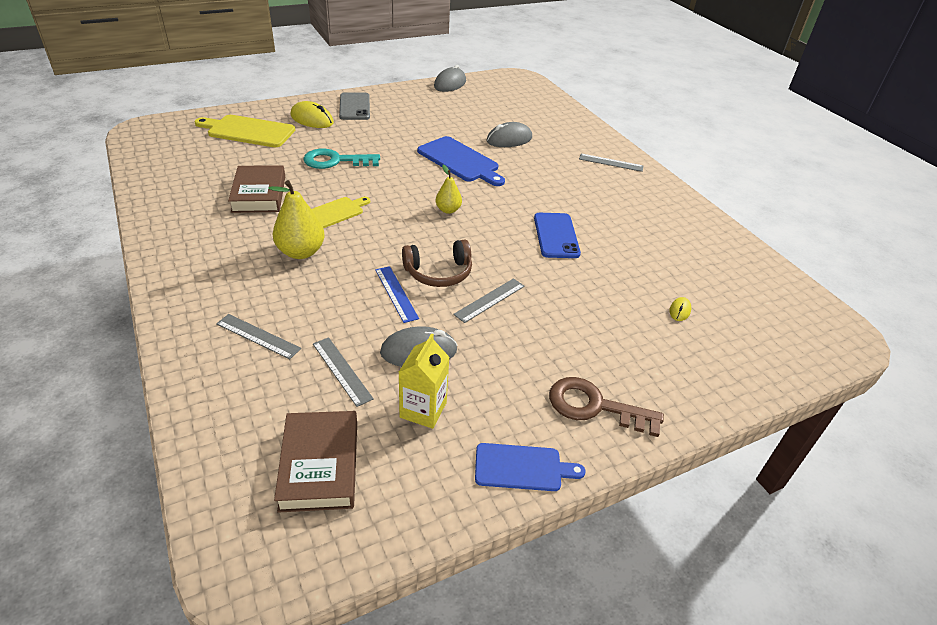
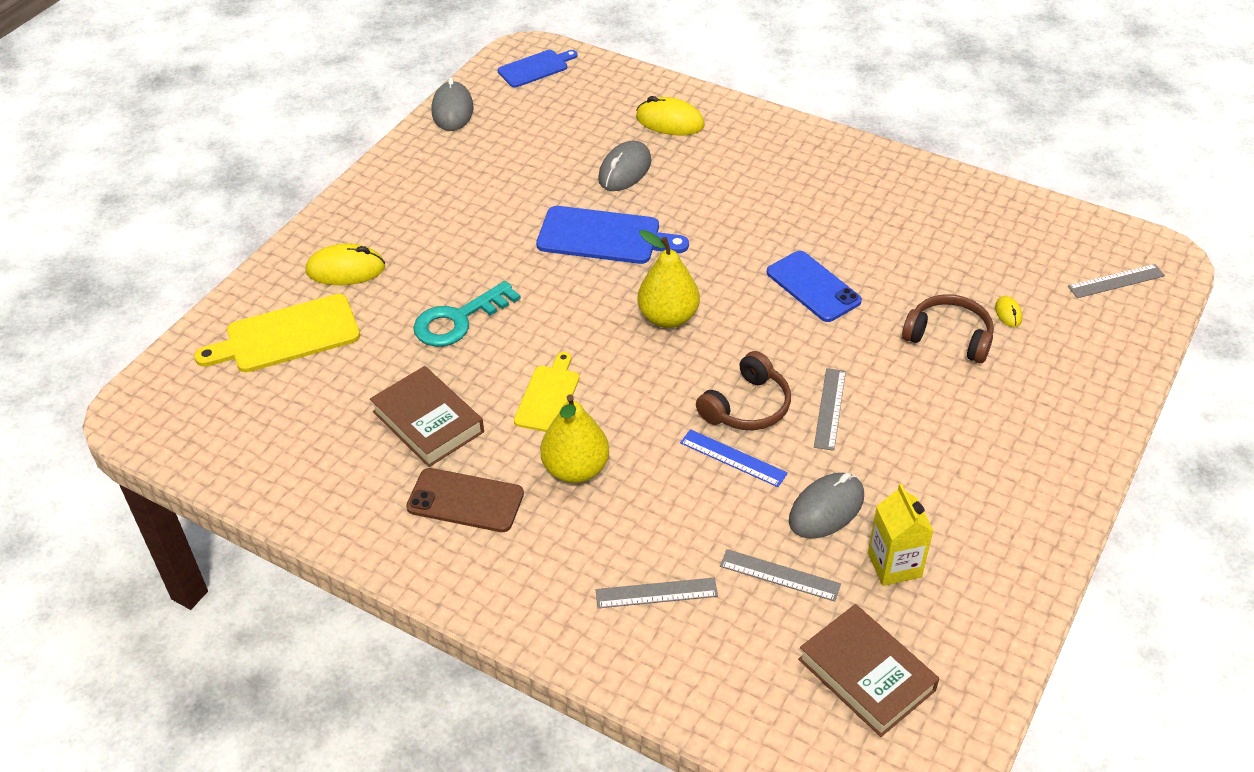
camera: 30 degrees left, 5 degrees up
(226, 236) = (465, 501): none -> brown phone
(354, 107) = (375, 217): grey phone -> none
(448, 210) = (668, 317): yellow pear -> yellow pear, size x1.68
(522, 467) = (1027, 563): blue cutting board -> blue cutting board (535, 68)
(562, 130) = (670, 121): none -> yellow mouse
(594, 406) = (1028, 466): brown key -> none
(611, 162) = (770, 145): grey ruler -> grey ruler (1116, 281)
(619, 303) = (949, 337): none -> brown headphones

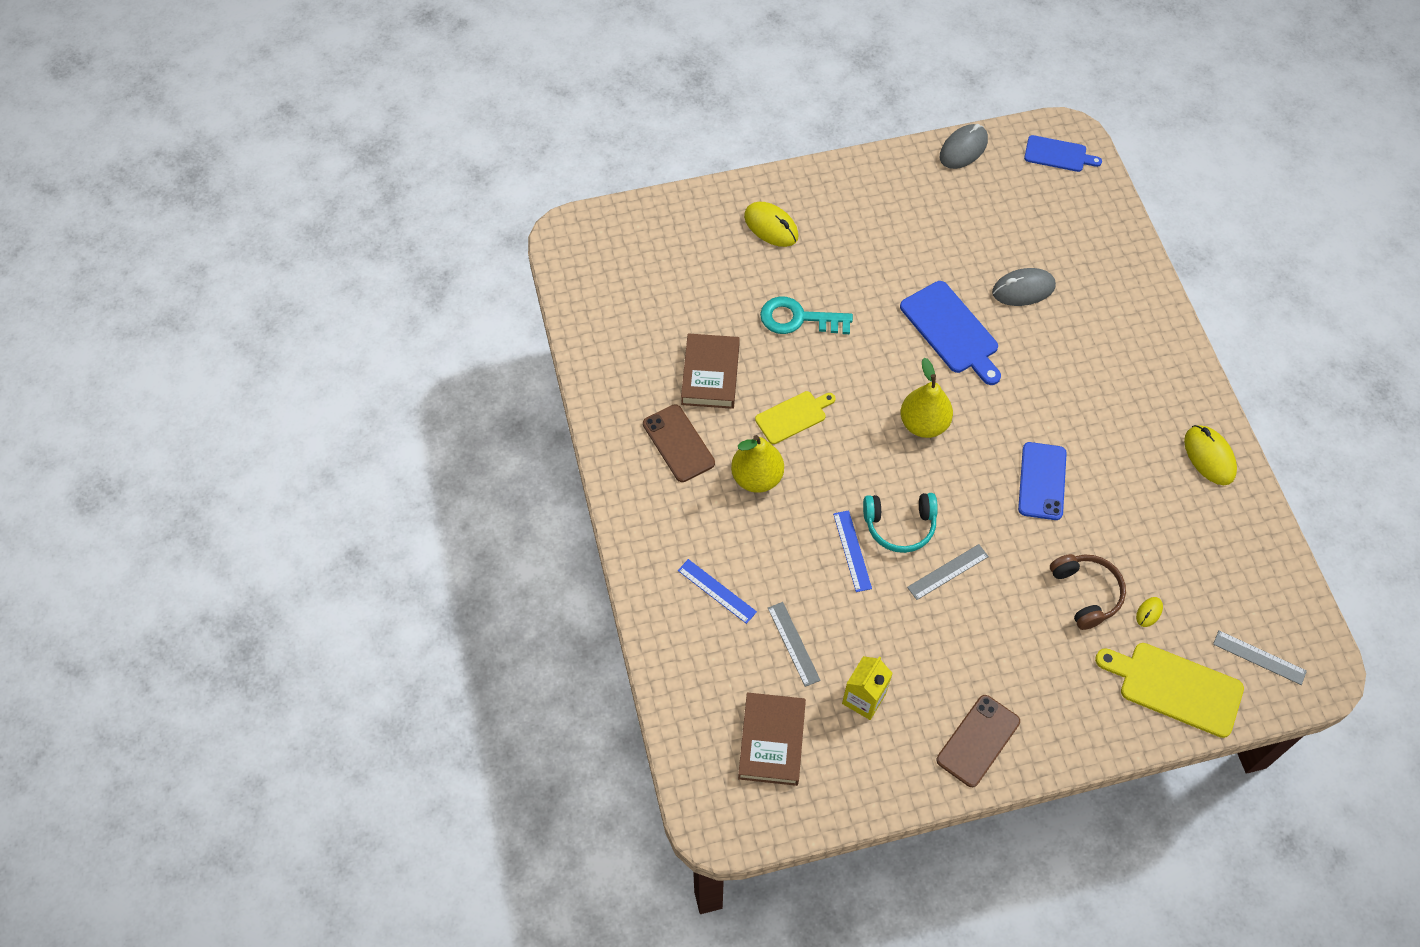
camera: 45 degrees right, 15 degrees up
(287, 336) = (693, 248): yellow cutting board -> yellow cutting board (1175, 688)
(656, 593) = (716, 591): grey ruler -> blue ruler
(670, 121) = (1100, 273): yellow mouse -> yellow mouse (1209, 456)
(746, 406) = (899, 525): brown headphones -> turquoise headphones
(826, 509) = (867, 631): grey mouse -> none
(1021, 513) = (978, 741): none -> brown phone

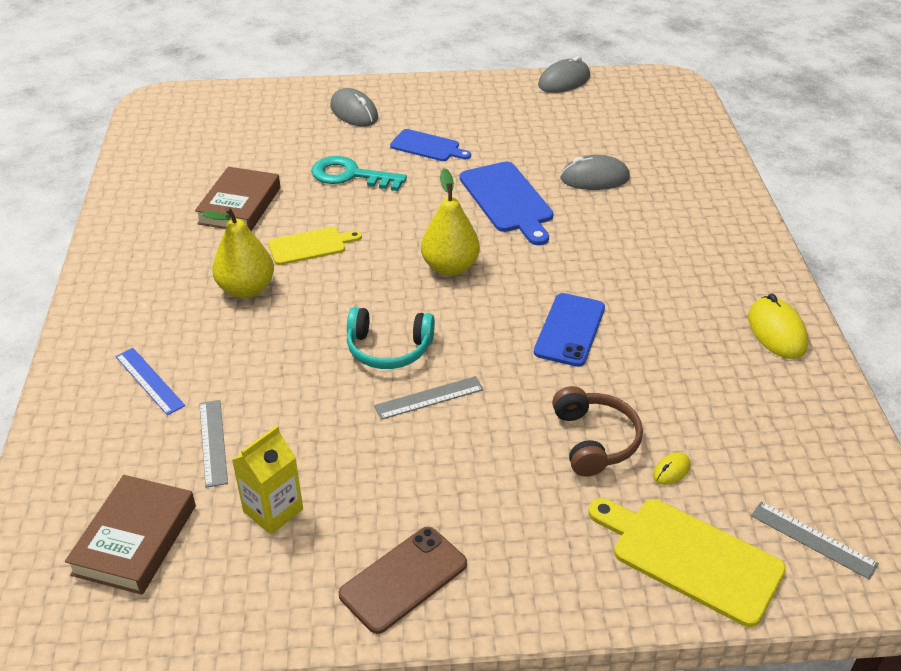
camera: 10 degrees right, 20 degrees down
(678, 443) = (177, 253): brown phone -> none
(771, 227) = (354, 112): yellow mouse -> grey mouse
(852, 551) = (323, 364): blue ruler -> none
(1058, 154) = (658, 93): blue cutting board -> blue cutting board (427, 146)

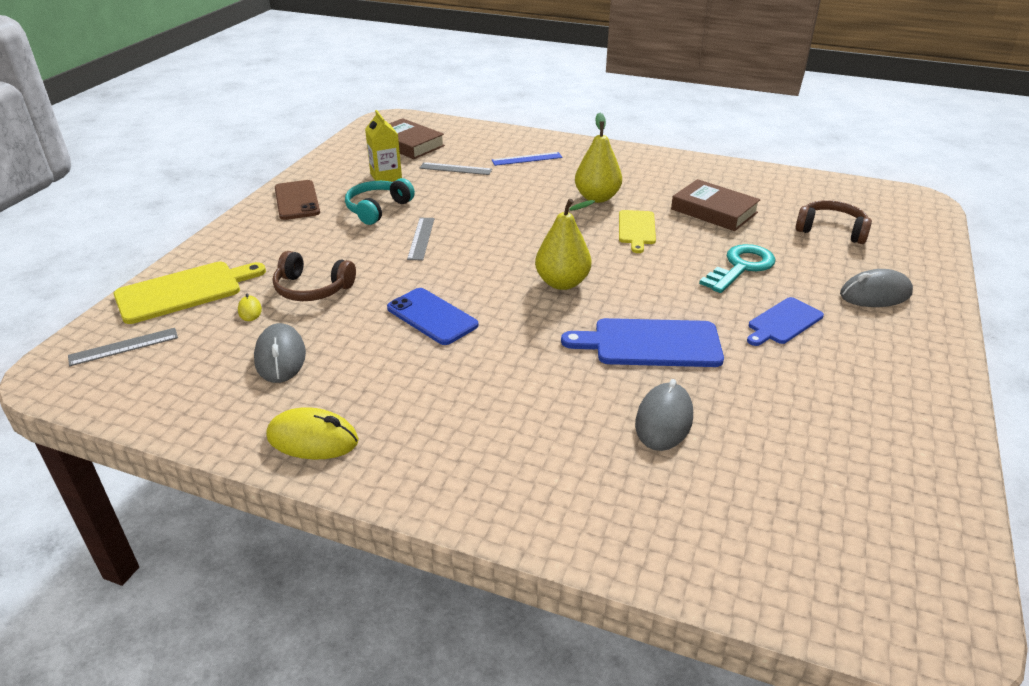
camera: 115 degrees right, 5 degrees down
(248, 138) = (831, 230): none -> brown headphones
(389, 348) = (485, 235): turquoise headphones -> turquoise headphones (378, 209)
(564, 81) = (948, 490): grey mouse -> grey mouse (280, 357)

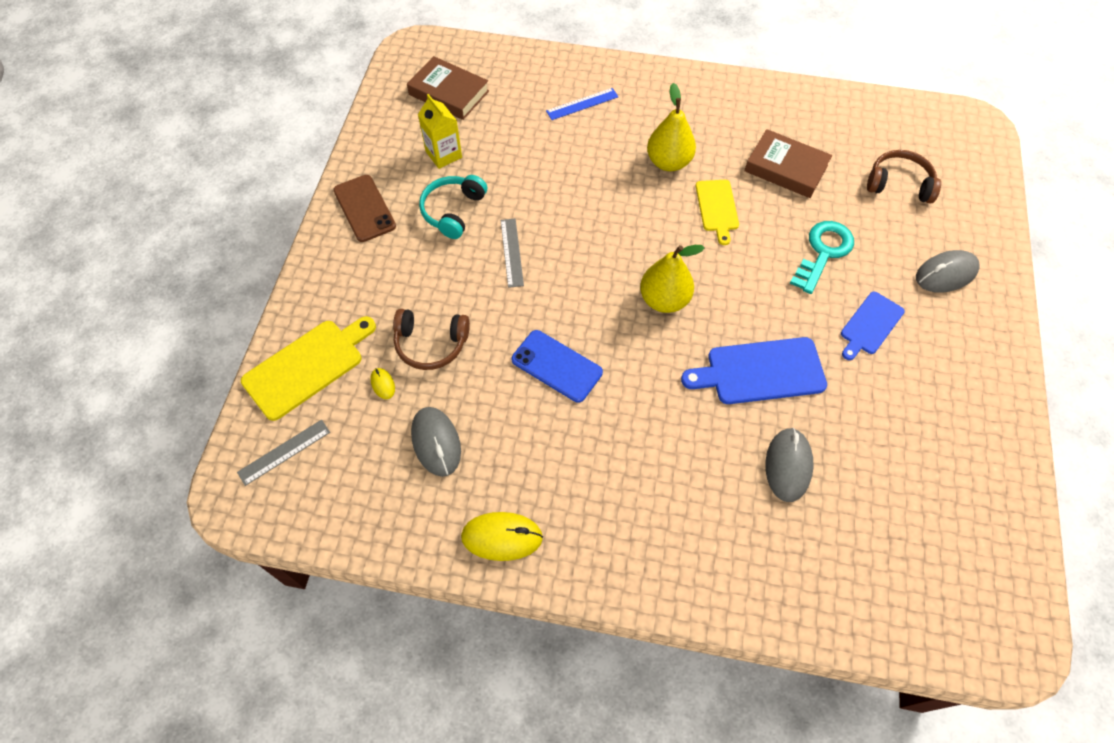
camera: 10 degrees left, 25 degrees up
(455, 169) = (513, 131): grey ruler -> none

